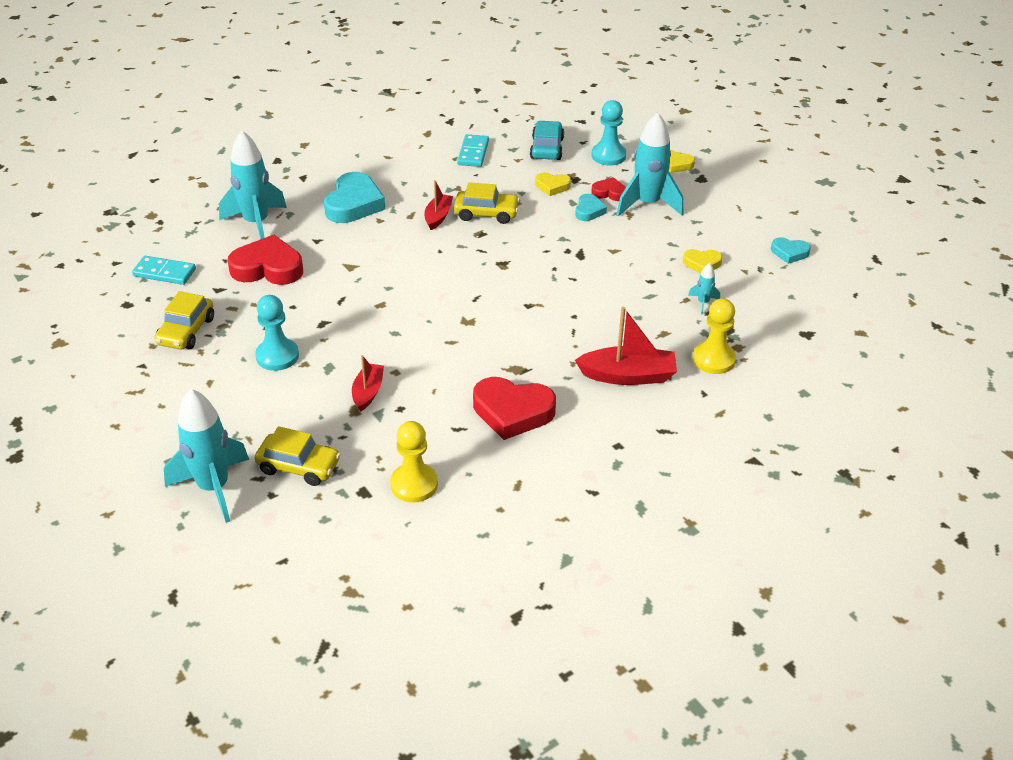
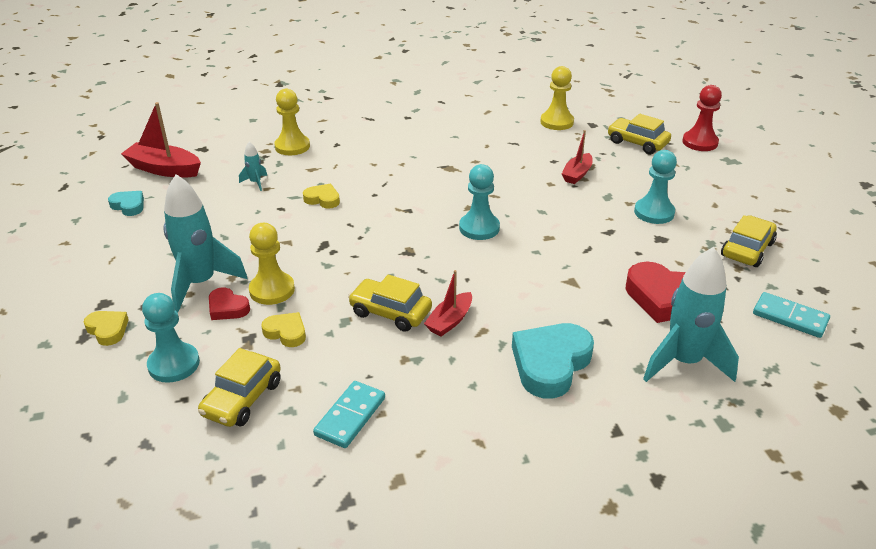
camera: 160 degrees left, 5 degrees down
(213, 488) = (700, 142): turquoise rocket -> red pawn
(450, 300) = (479, 228): none -> turquoise pawn
(512, 412) = (469, 144): red heart -> none
(546, 148) = (242, 398): turquoise car -> yellow car
(589, 211) = (272, 290): turquoise heart -> yellow pawn
(628, 375) = (366, 149): red boat -> red boat (164, 169)
(702, 264) = (218, 212): yellow heart -> yellow heart (323, 199)

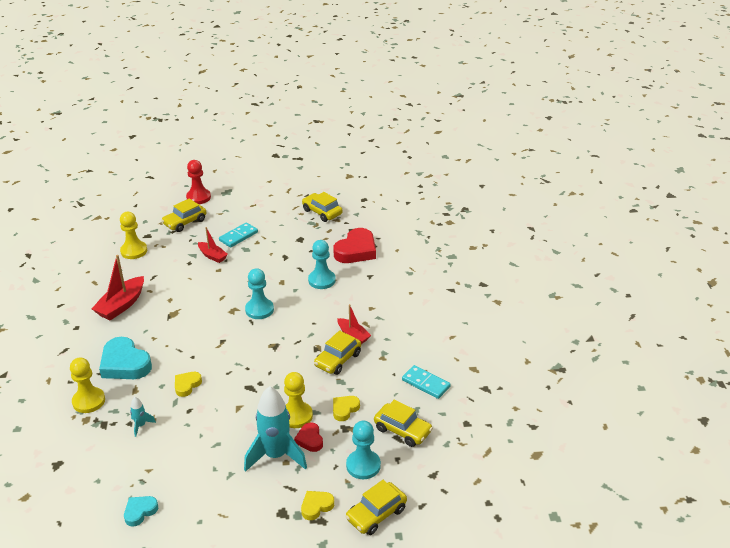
camera: 80 degrees left, 0 degrees up
(81, 388) = (376, 514): none -> yellow car
(164, 169) = (83, 491): red boat -> red boat (121, 305)
(227, 308) = (310, 439): red heart -> red heart turned 120 degrees clockwise
(550, 364) = (399, 302): turquoise heart -> turquoise heart (125, 364)
(654, 212) = (272, 235): turquoise pawn -> turquoise pawn (321, 280)
(683, 362) = (408, 257): turquoise rocket -> none
(790, 317) = (383, 215): turquoise domino -> turquoise domino (238, 236)

